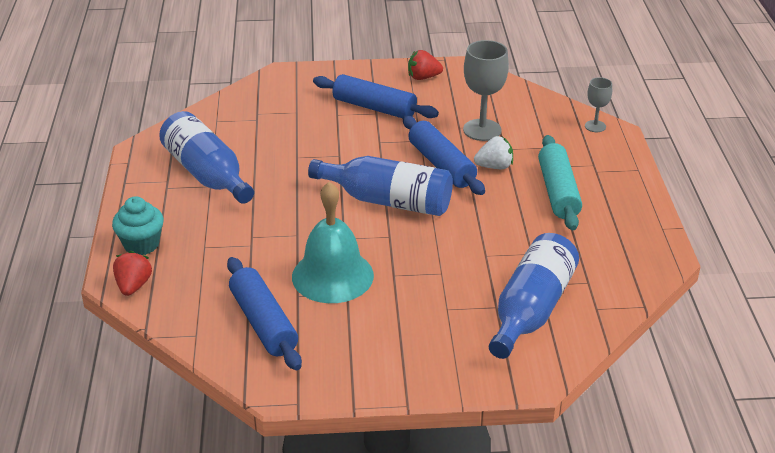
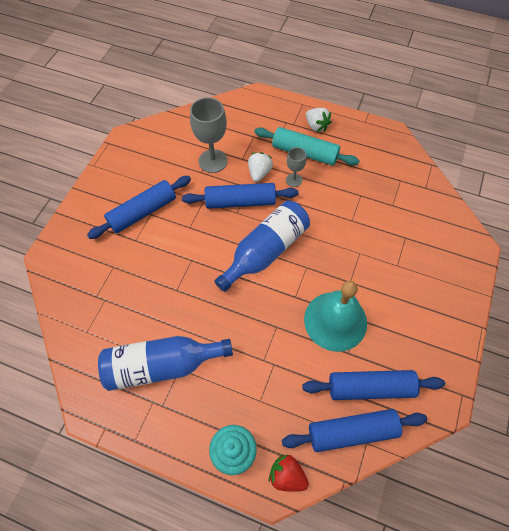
camera: 65 degrees left, 25 degrees up
(203, 321) = (352, 432): none -> blue rolling pin
(423, 77) = (123, 165): red strawberry -> none
(531, 310) = (415, 220): blue bottle -> none
(595, 126) = (245, 102): grey goblet -> grey goblet (294, 180)
(611, 190) = (316, 126): none -> white strawberry

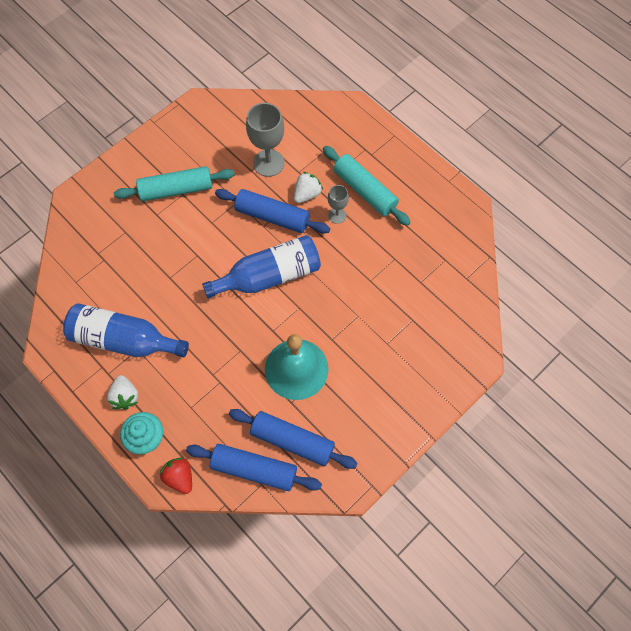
camera: 25 degrees right, 5 degrees up
(143, 212) = (176, 189): blue rolling pin -> turquoise rolling pin
(316, 126) = (394, 166): white strawberry -> white strawberry (125, 396)

